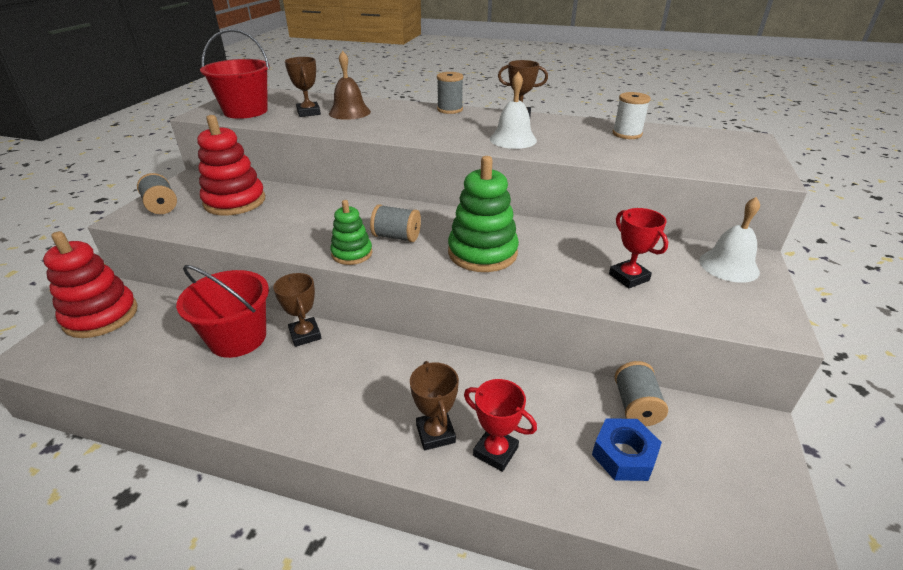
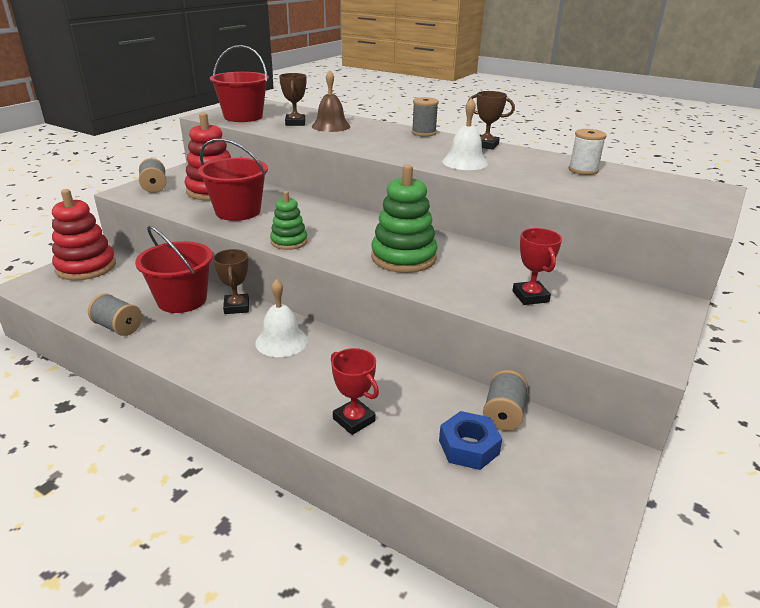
camera: 15 degrees right, 5 degrees down
(276, 224) = (238, 211): none -> red bucket
(396, 237) = (334, 235): grey spool -> grey spool (118, 327)
(435, 433) = (309, 397): brown trophy -> none
(728, 266) = (641, 303): white bell -> white bell (281, 341)

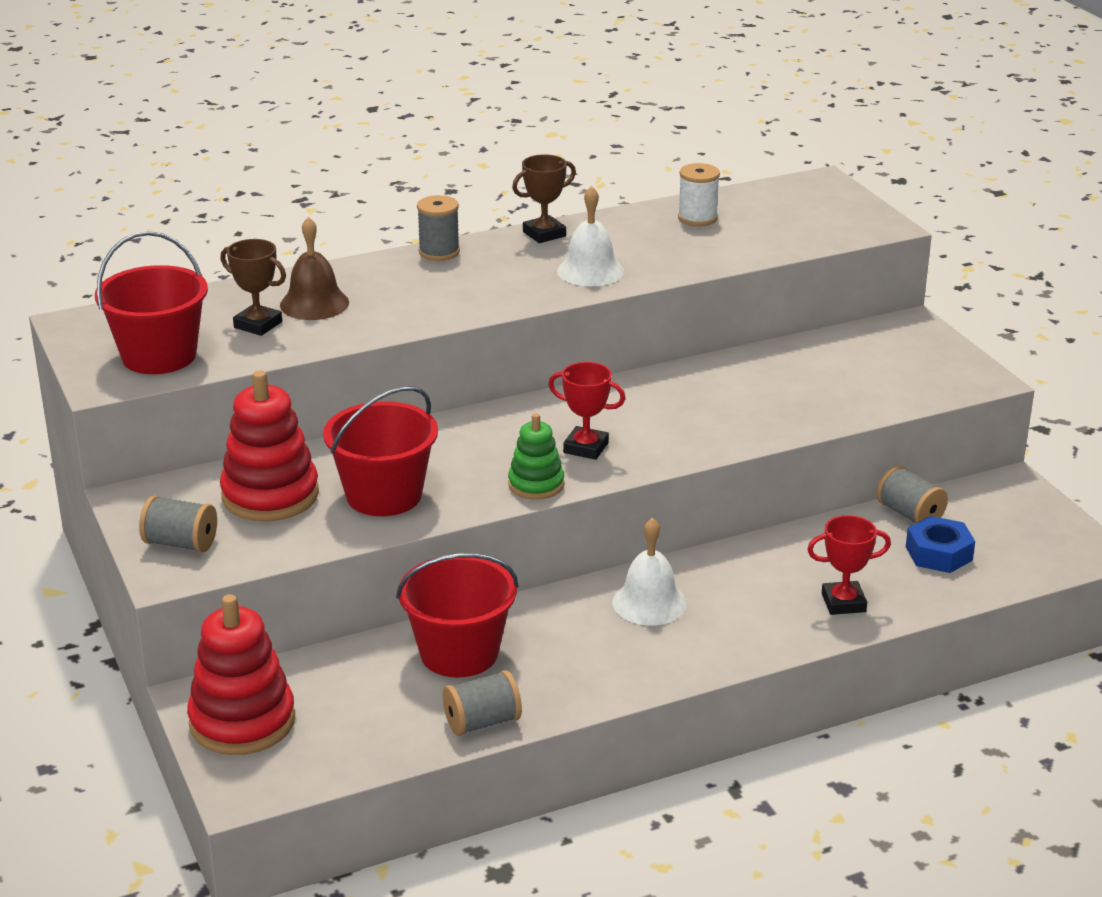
camera: 55 degrees left, 0 degrees up
(237, 307) = (528, 613): brown trophy -> none
(403, 258) = (667, 424): green stacking toy -> none
(530, 296) = (829, 388): red trophy -> red trophy (586, 448)

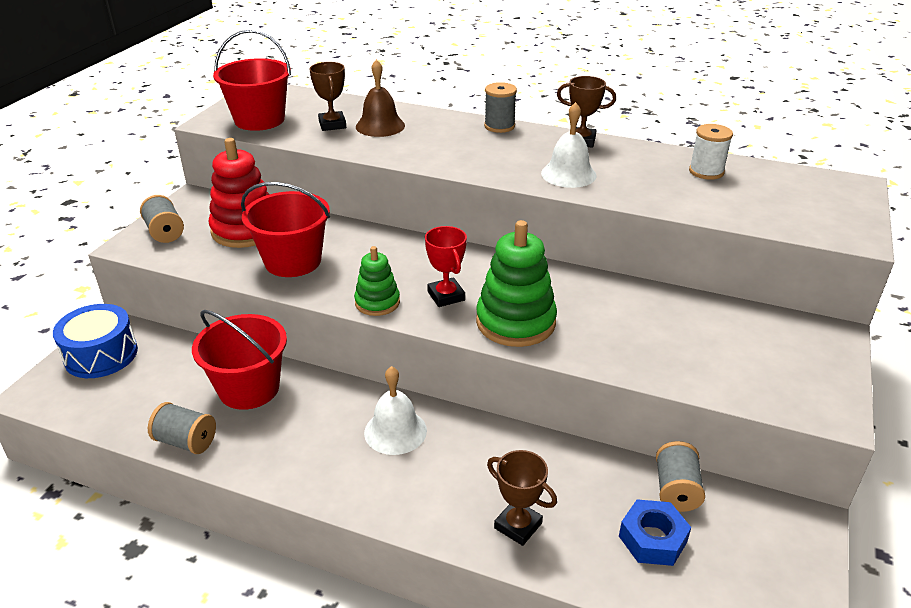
camera: 45 degrees right, 5 degrees up
(242, 721) = (101, 355): red stacking toy -> blue drum
(679, 436) = (515, 322): none -> green stacking toy
(843, 603) = (518, 526): red trophy -> brown trophy

